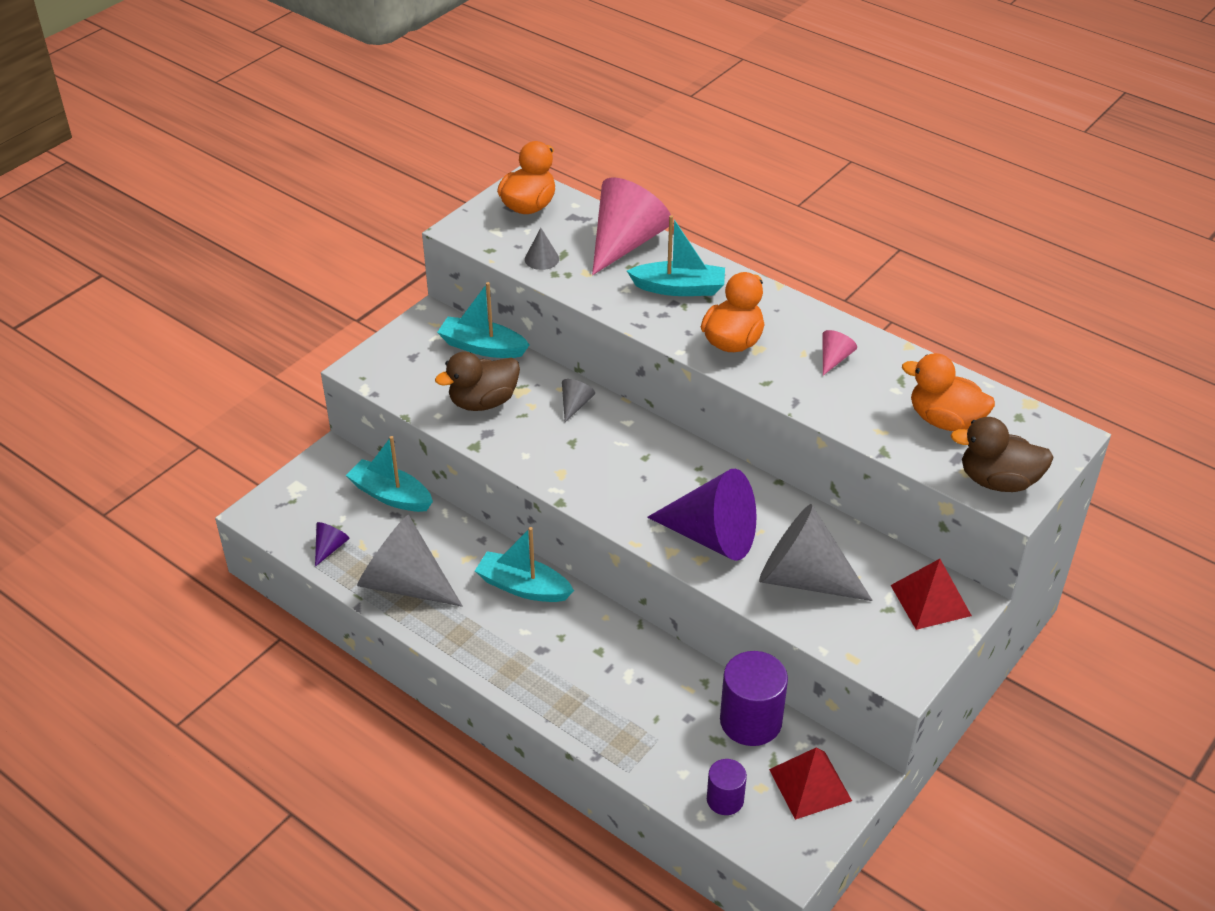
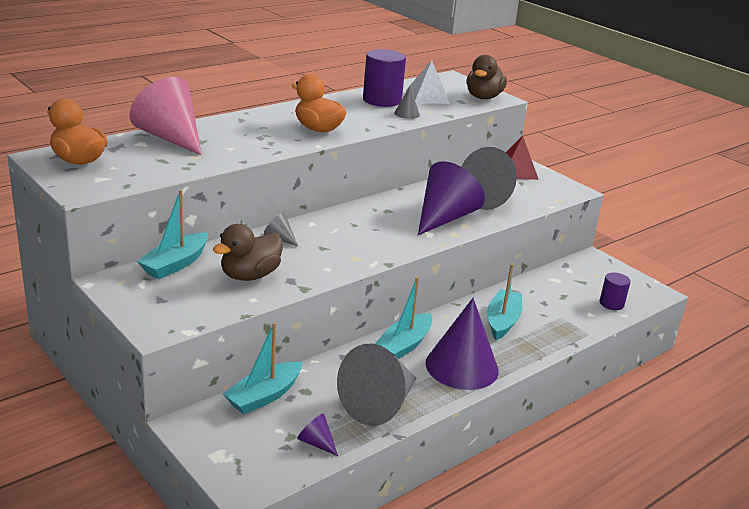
camera: 80 degrees left, 15 degrees down
(483, 402) = (250, 275): brown duck -> brown duck turned 60 degrees clockwise
(499, 644) = (462, 366): none -> purple cone
(541, 259) = (161, 168): grey cone -> grey cone (407, 114)
(679, 288) = (244, 132): turquoise boat -> turquoise boat (502, 321)
(750, 721) = (549, 282): purple cylinder -> purple cylinder (382, 100)
(810, 785) = (600, 274): red pyramid -> none
(834, 358) = (354, 108): pink cone -> none
(945, 420) = (427, 97): orange duck -> white pyramid

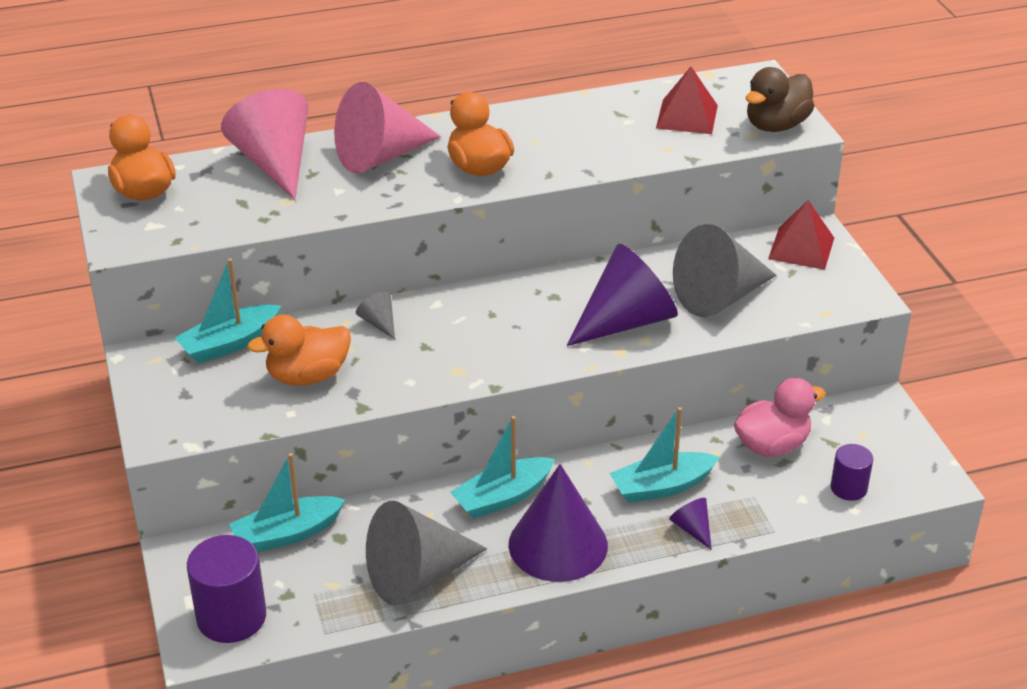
camera: 25 degrees right, 10 degrees up
(245, 128) = (380, 156): none -> pink cone
(250, 275) = (307, 376): brown duck -> orange duck
(316, 443) = (311, 610): purple cone -> purple cone (692, 529)
(382, 100) = (611, 118): purple cylinder -> purple cylinder (231, 617)
(407, 114) = (629, 149): grey cone -> none
(427, 97) = (687, 116): white pyramid -> red pyramid
(502, 321) = (662, 486): turquoise boat -> turquoise boat turned 150 degrees counterclockwise
(550, 288) = (772, 445): none -> pink duck

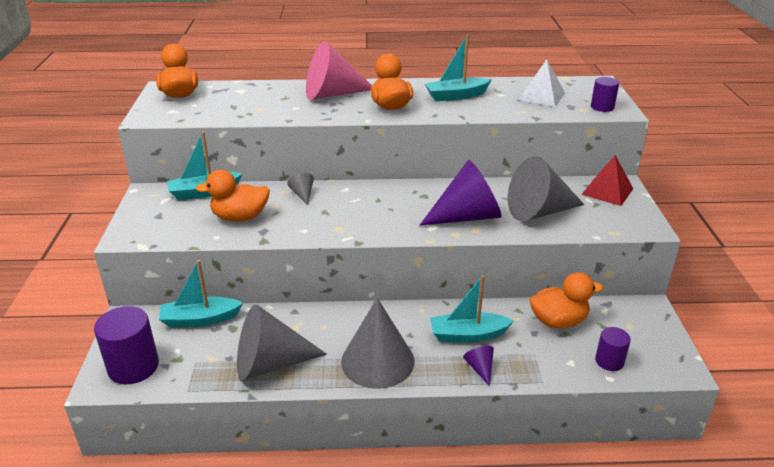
camera: 15 degrees right, 5 degrees down
(274, 163) = (266, 90): pink cone -> none
(503, 497) = (353, 322): turquoise boat -> turquoise boat (456, 96)
(558, 544) = (377, 361): purple cone -> grey cone
(687, 116) = (541, 96): red pyramid -> white pyramid
(772, 445) = (558, 321): pink duck -> orange duck
(776, 125) = (602, 107): brown duck -> purple cylinder

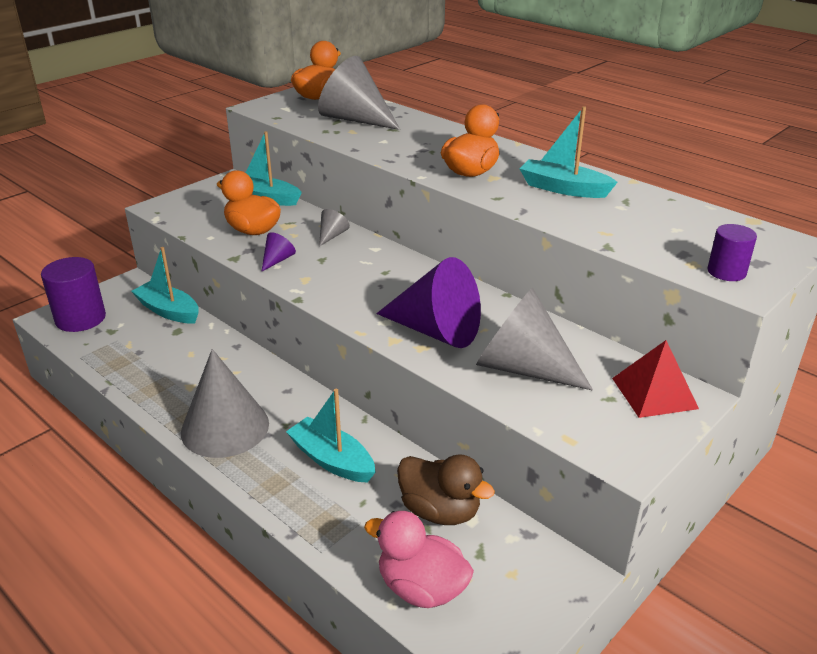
camera: 45 degrees right, 0 degrees up
(270, 363) = (154, 374): grey cone -> grey cone (355, 119)
(332, 94) = (440, 141): pink cone -> none
(480, 368) = (290, 496): purple cone -> purple cone (277, 260)
(541, 96) = (669, 228): white pyramid -> none
(558, 321) = (440, 511): orange duck -> brown duck
(609, 361) = (421, 588): purple cylinder -> pink duck

